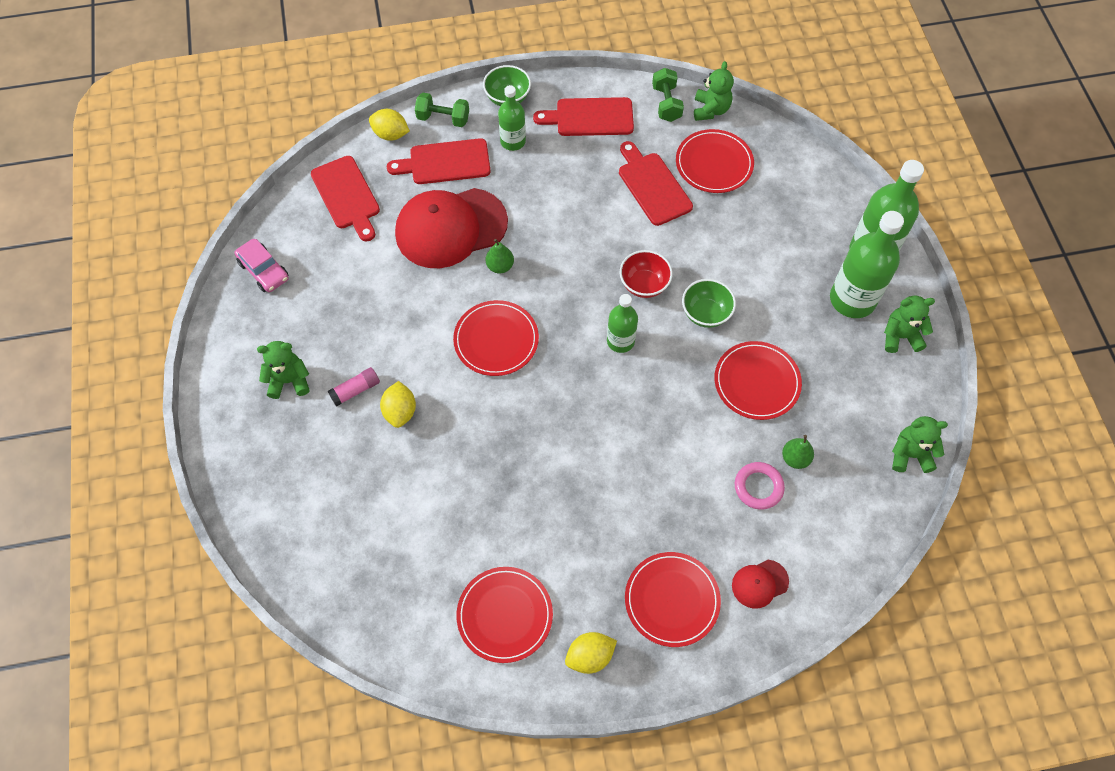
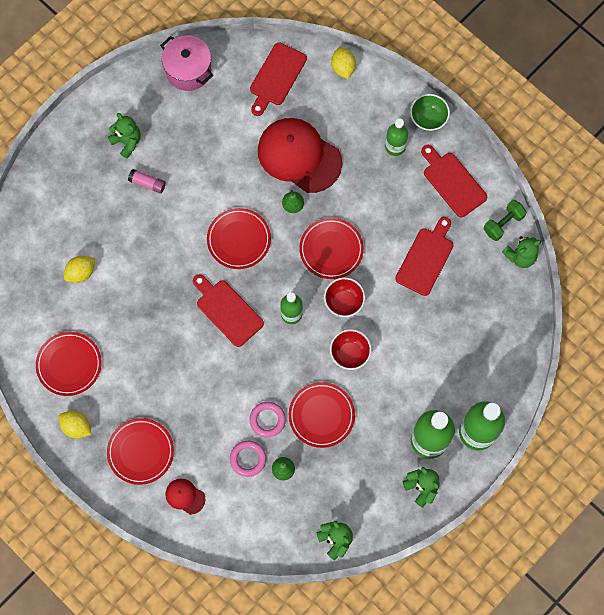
camera: 55 degrees right, 10 degrees up
(264, 270) = (188, 70): pink car -> pink pot
(400, 411) = (152, 218): yellow lemon -> yellow lemon (81, 272)
(443, 118) = (380, 91): green dumbbell -> none
(445, 162) = (346, 117): red cutting board -> red cutting board (227, 310)
(705, 313) = (350, 353): green bowl -> red bowl
(714, 163) = (475, 286): red plate -> red plate (331, 249)
(725, 439) = (267, 420): none -> pink ring

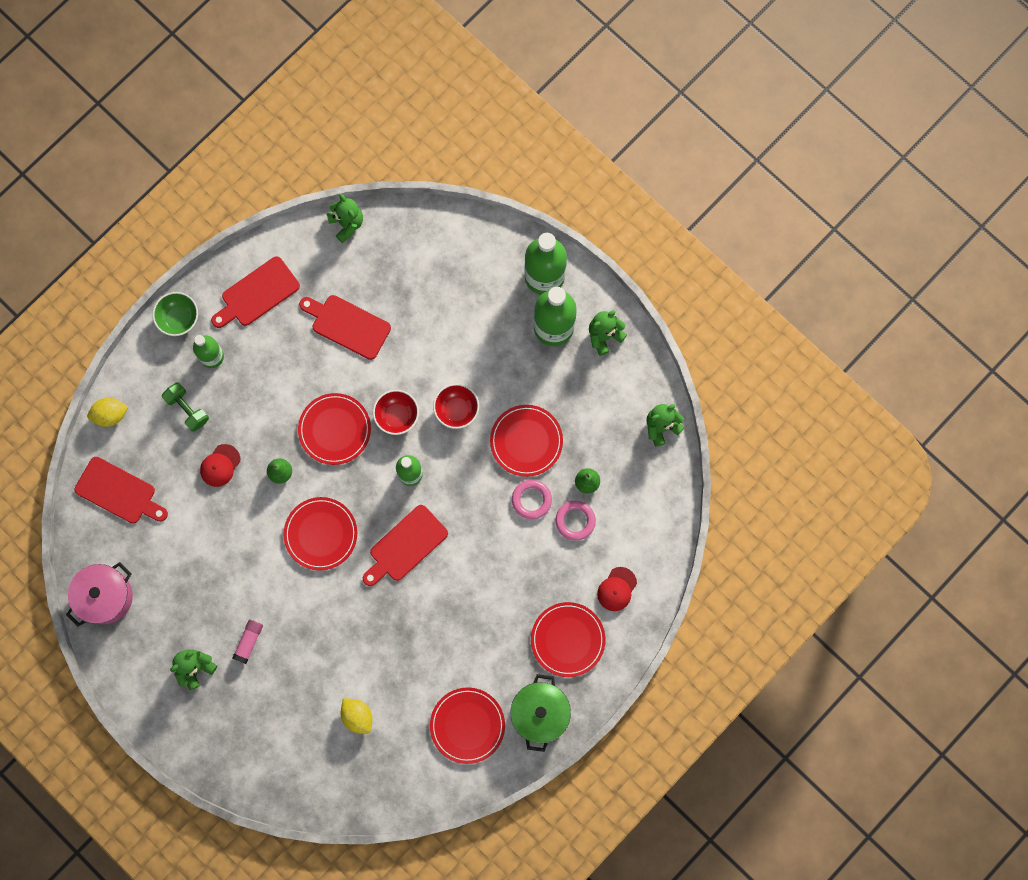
camera: 90 degrees left, 5 degrees up
(76, 427) = (540, 713): yellow lemon -> green pot
(299, 156) = (220, 465): red cap -> red cap, size x0.44
(503, 224) = (308, 240): green dumbbell -> green dumbbell (187, 409)

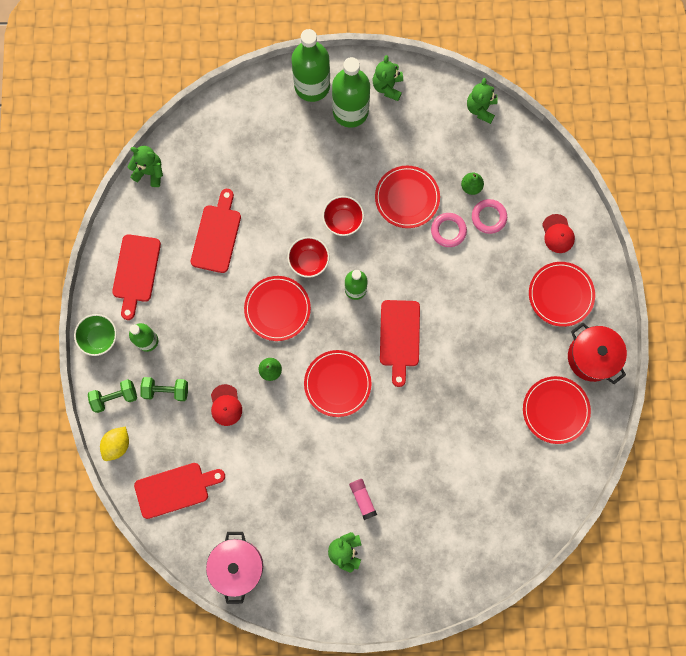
camera: 45 degrees left, 0 degrees up
(145, 376) = (115, 397): none -> green dumbbell
(347, 325) = (217, 235): red cutting board -> red cutting board turned 120 degrees clockwise
(357, 716) = (481, 475): yellow lemon -> none
(540, 713) = (591, 357): green pot -> red pot

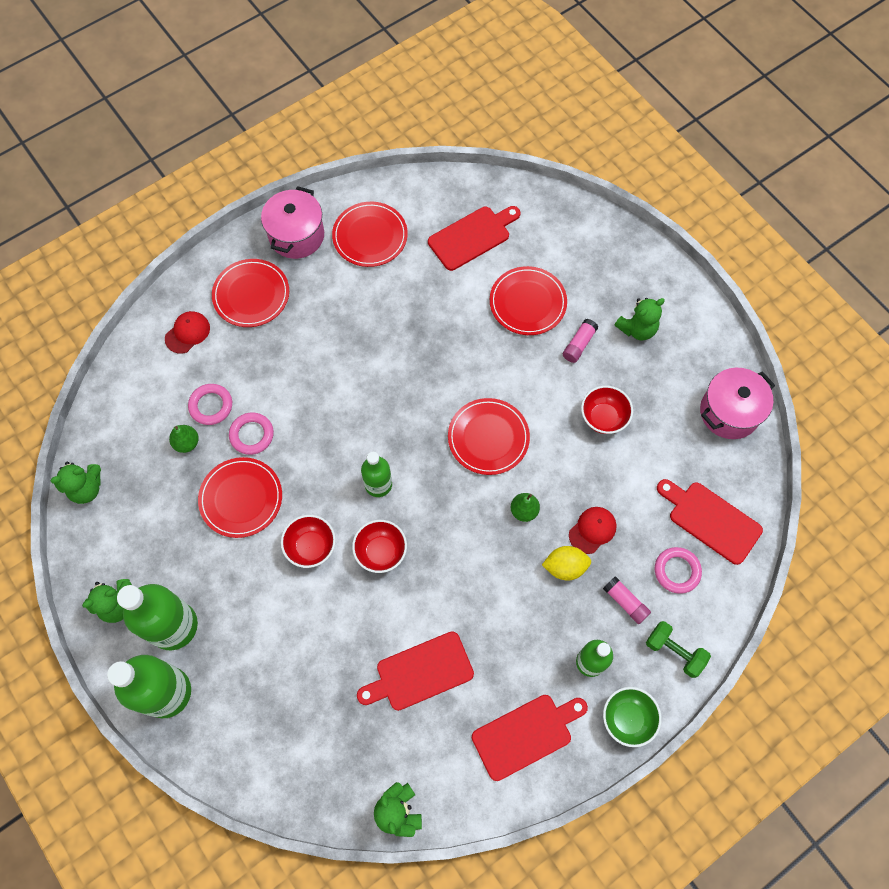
camera: 125 degrees left, 10 degrees down
(117, 444) = (717, 611): yellow lemon -> yellow lemon (565, 567)
(160, 439) = (677, 571): none -> pink ring
(166, 390) = (625, 602): green dumbbell -> pink glue stick
(277, 309) = (455, 548): red plate -> red plate (527, 302)
(296, 473) = (603, 418): none -> red bowl
(399, 337) = (398, 410): red cutting board -> red cutting board (472, 236)
(591, 357) = (296, 235): red pot -> pink pot

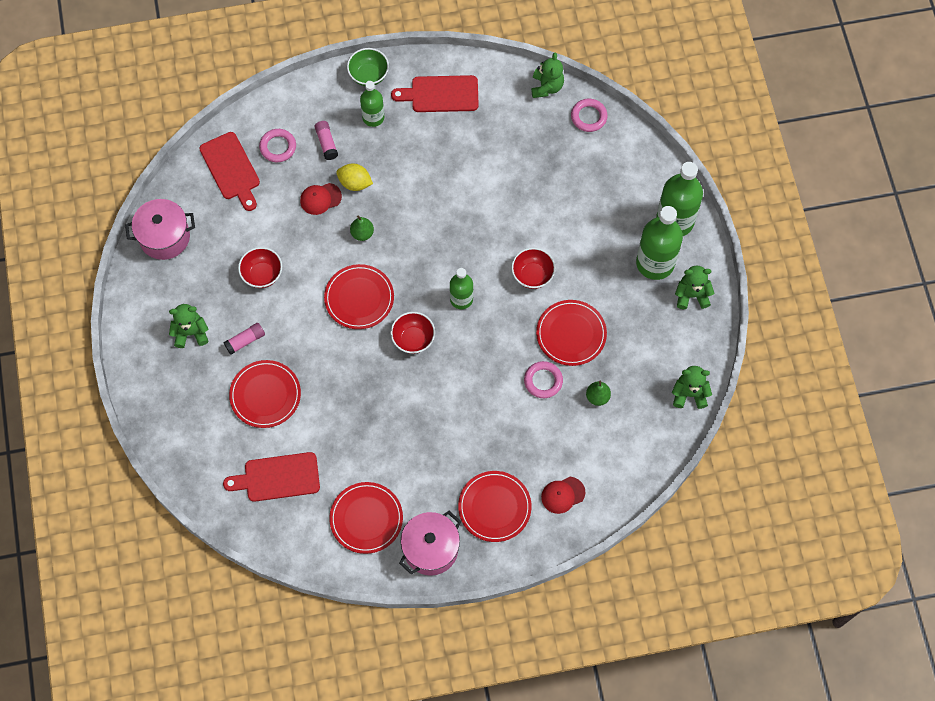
camera: 155 degrees left, 0 degrees up
(211, 406) = (566, 420): pink ring -> pink ring (588, 117)
(381, 552) = (482, 250): red bowl -> red bowl (413, 339)
(420, 672) = (493, 159): red cutting board -> none
(674, 651) = (312, 100): green dumbbell -> none

